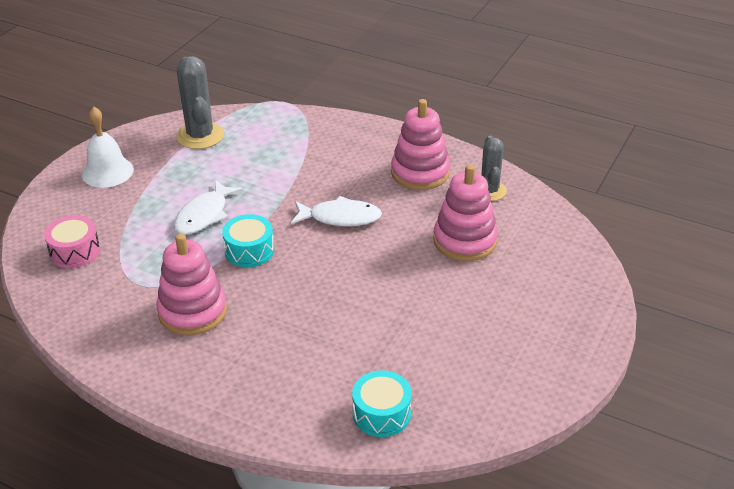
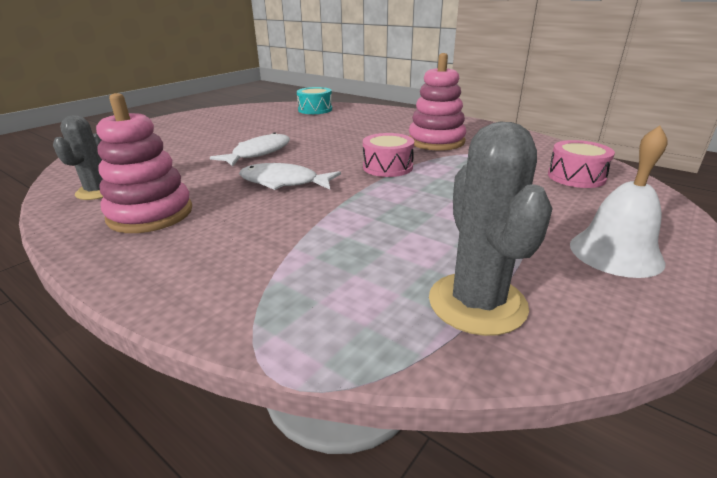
camera: 170 degrees left, 10 degrees down
(204, 215) = (440, 194): white fish -> white fish (258, 153)
(249, 250) = (387, 167): turquoise drum -> pink drum
(465, 241) = (179, 161): pink stacking toy -> none

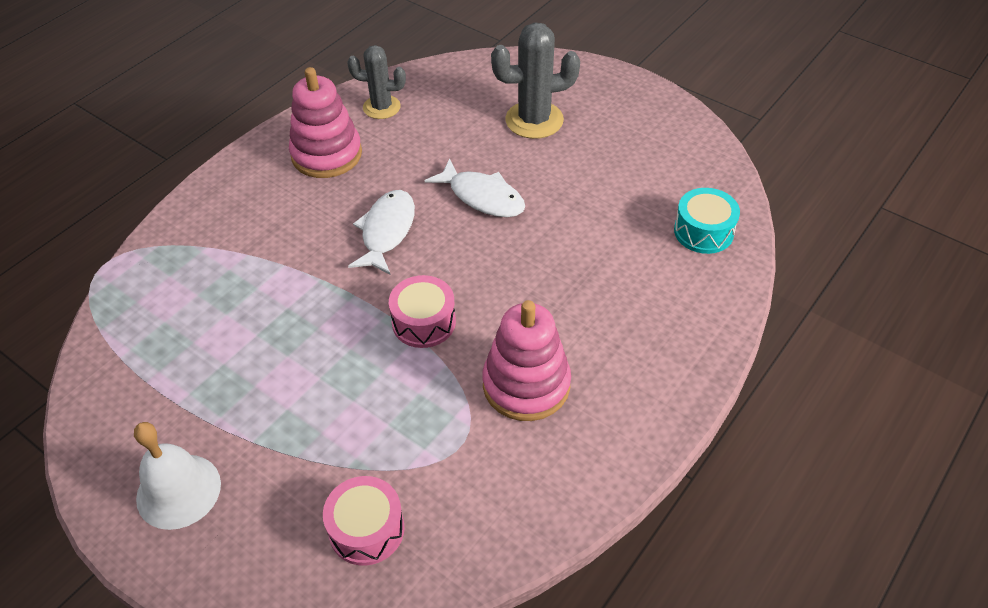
camera: 90 degrees right, 20 degrees up
(477, 303) = (139, 366): grey cactus -> grey cactus (534, 120)

